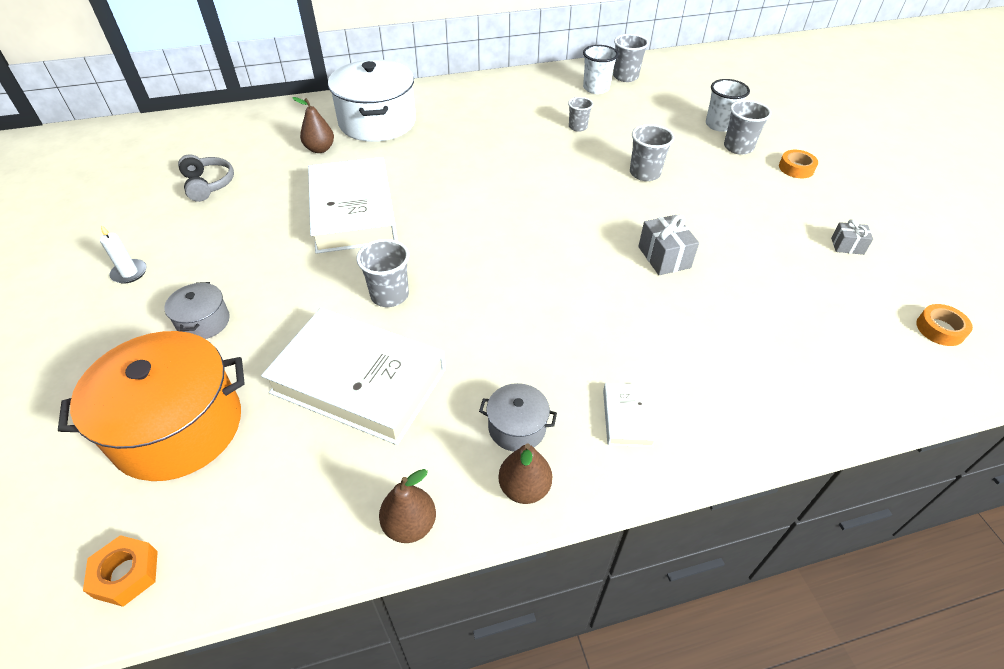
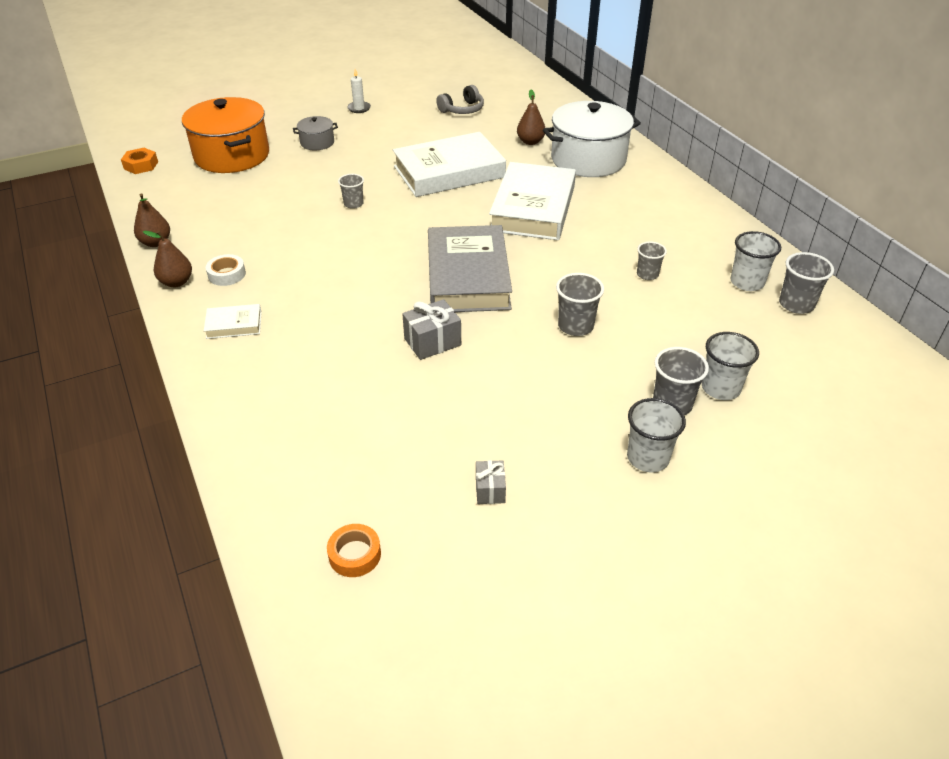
camera: 80 degrees right, 5 degrees down
(359, 381) = (268, 206): white book -> white book (533, 208)
(389, 295) = (353, 204): grey cup -> grey cup, size x0.66
(517, 427) = (227, 274): grey pot -> white tape
(561, 223) = (468, 276): none -> grey book
(796, 168) = (648, 458): orange tape -> white cup

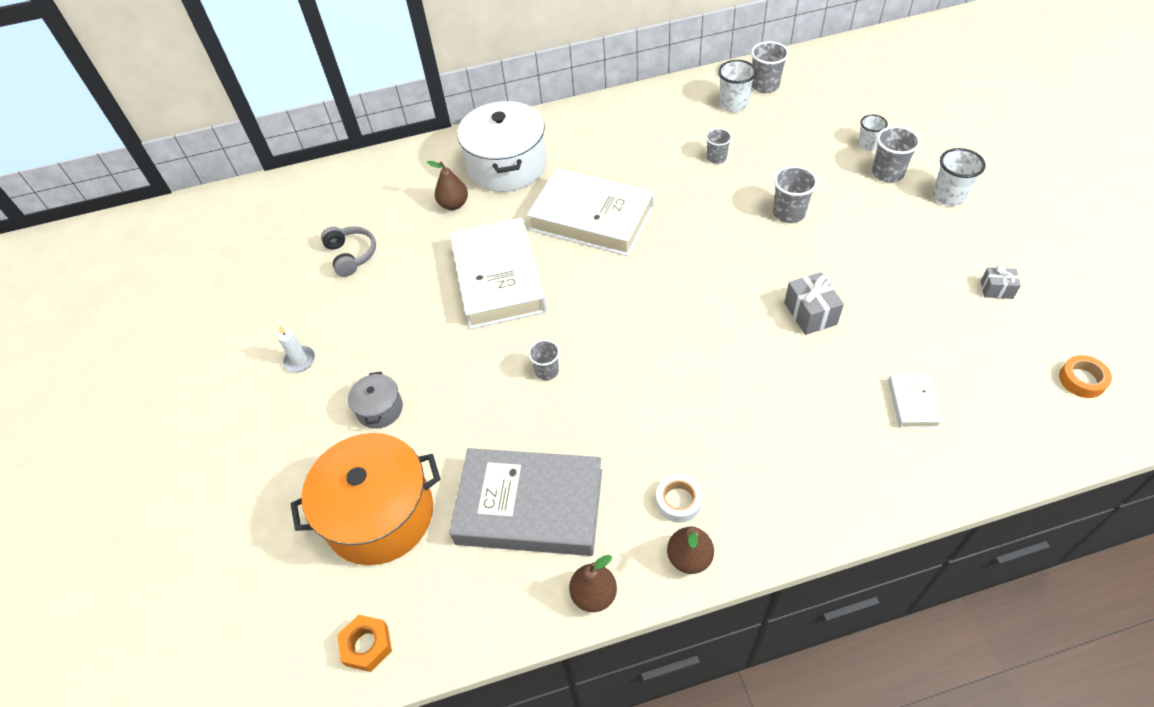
camera: 75 degrees left, 10 degrees up
(234, 325) = (778, 487): white book -> white book (912, 403)
(468, 276) = (706, 279): grey book -> grey book (529, 506)
(720, 388) = (867, 145): white cup -> white cup, size x0.66

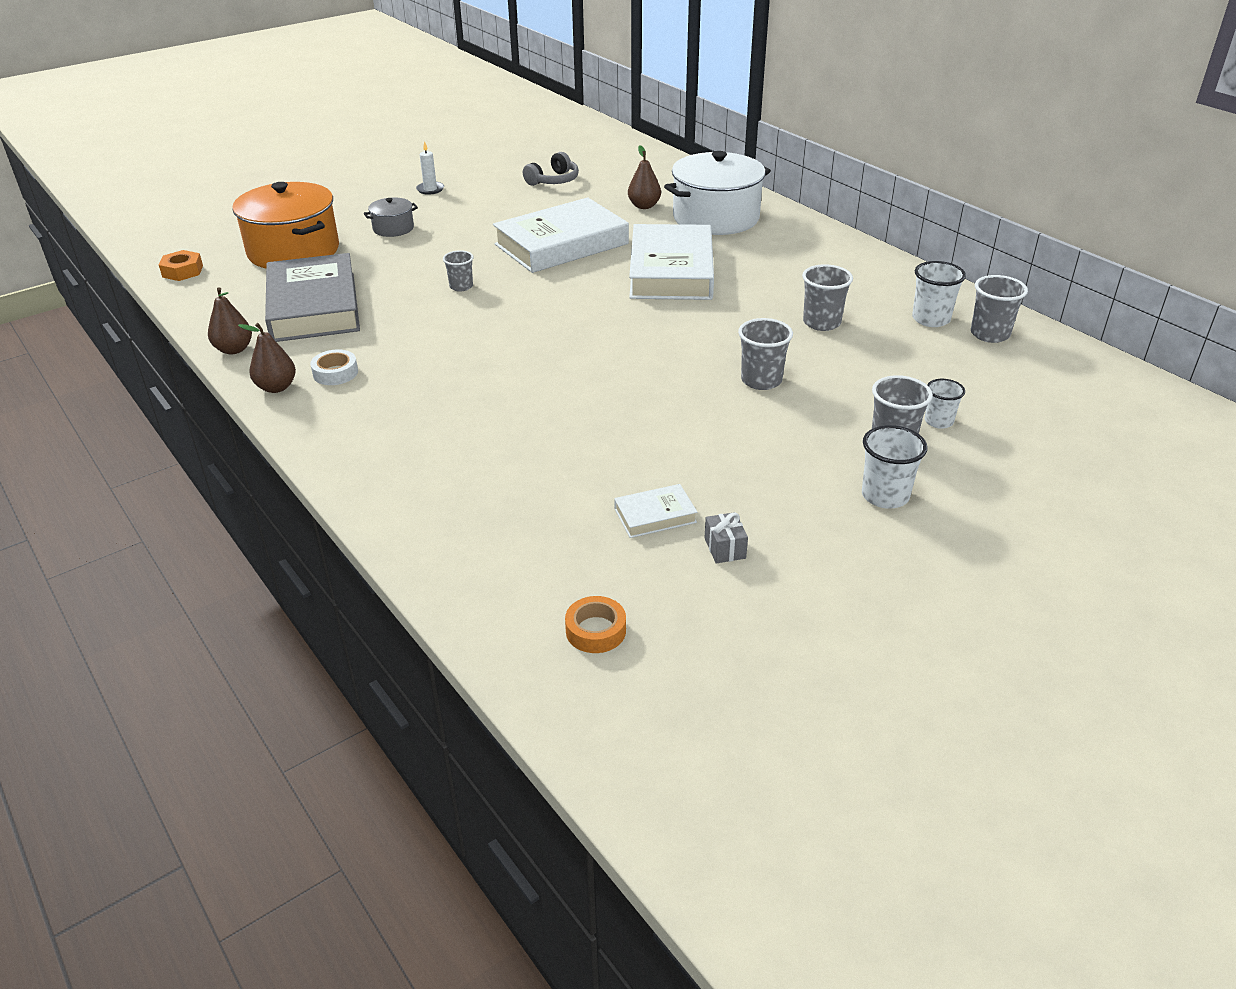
camera: 65 degrees right, 15 degrees down
(716, 158) = (821, 323): grey cup -> grey cup, size x1.52
(810, 313) = (606, 414): grey gift -> none
(912, 403) = (502, 495): white book -> white book (655, 515)

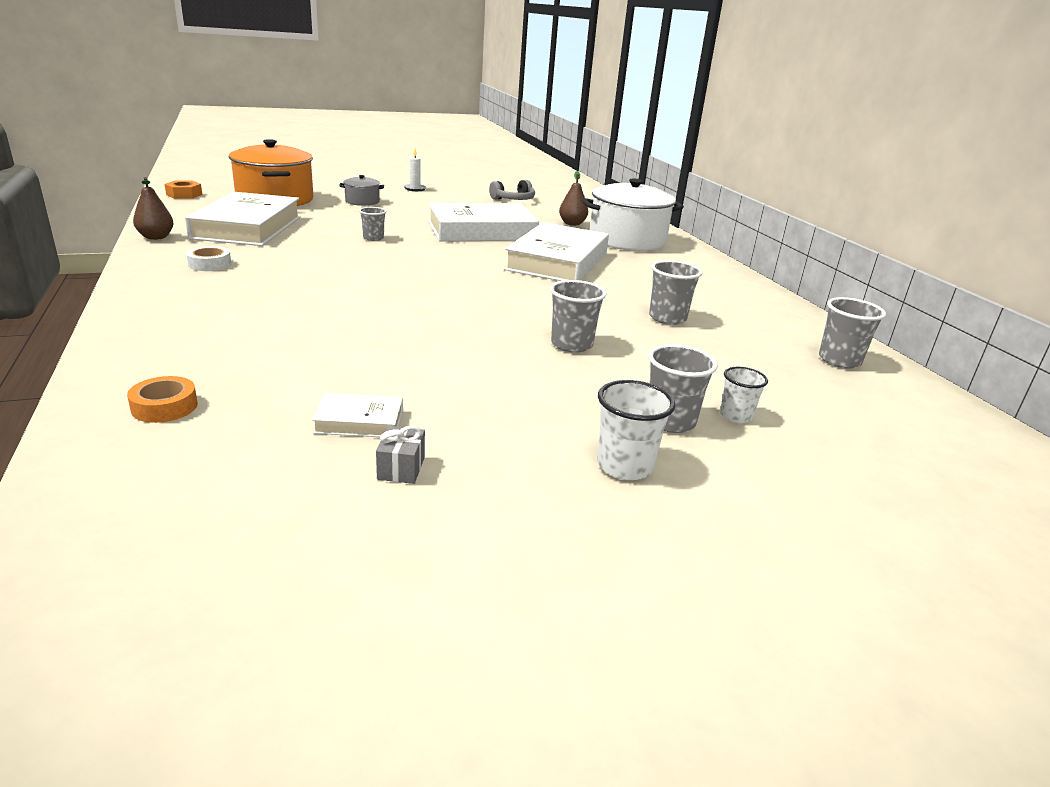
camera: 15 degrees right, 10 degrees down
(276, 387) = (153, 263): brown pear -> none
(314, 307) = (248, 227): grey book -> white book
(596, 630) = (179, 507): orange tape -> orange tape (164, 407)
(931, 319) = (782, 337): white cup -> none

